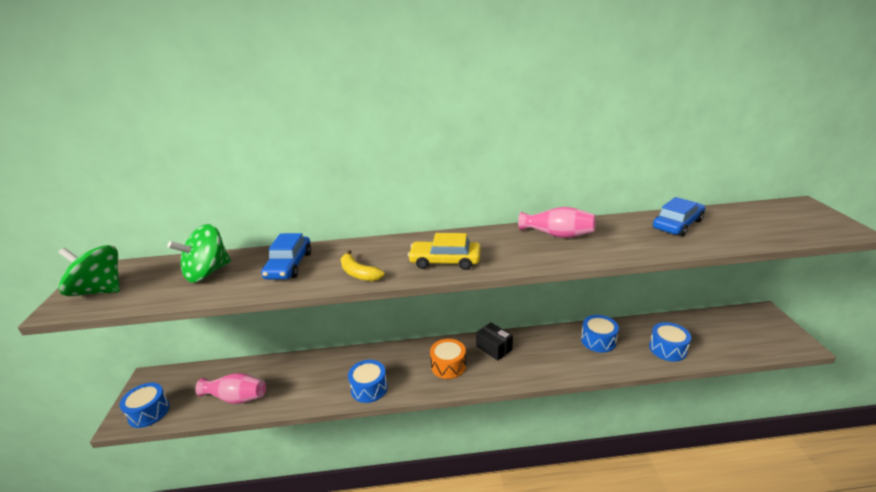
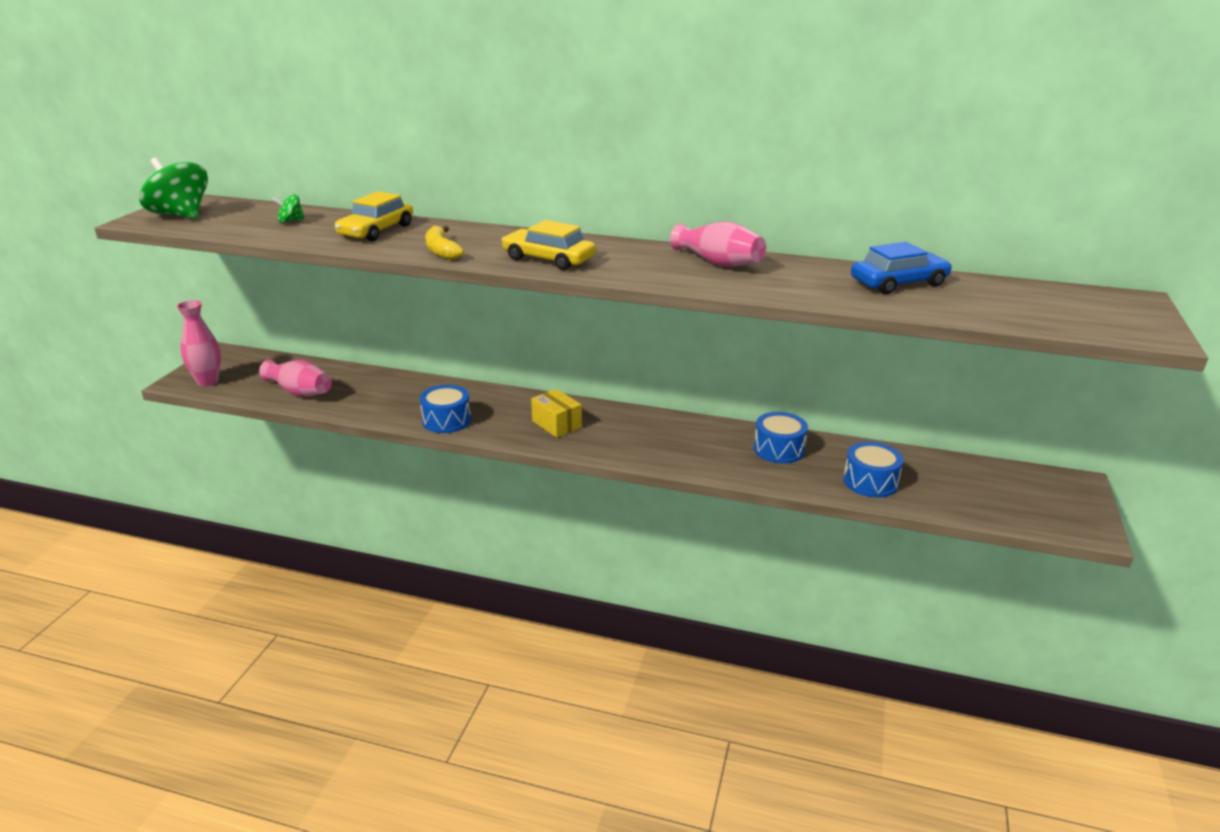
camera: 20 degrees right, 0 degrees up
(149, 412) = (207, 381): blue drum -> pink vase
(207, 272) = (290, 221): green spinning top -> green spinning top, size x0.46
(289, 265) = (376, 230): blue car -> yellow car
(448, 366) = (556, 424): orange drum -> yellow box
(494, 348) = (629, 422): black box -> none

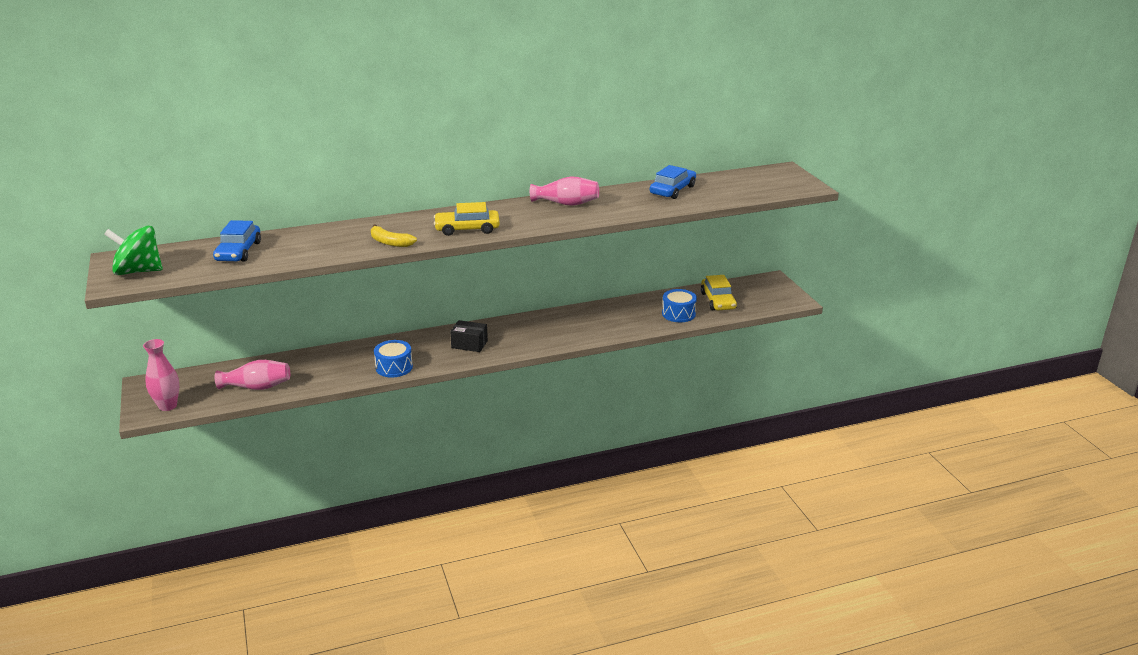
camera: 35 degrees left, 0 degrees up
(290, 221) = (238, 251): green spinning top -> blue car
(376, 230) = (318, 241): yellow car -> yellow car (718, 301)
(556, 424) = (469, 344): yellow box -> black box
(778, 449) = (614, 313): blue drum -> none

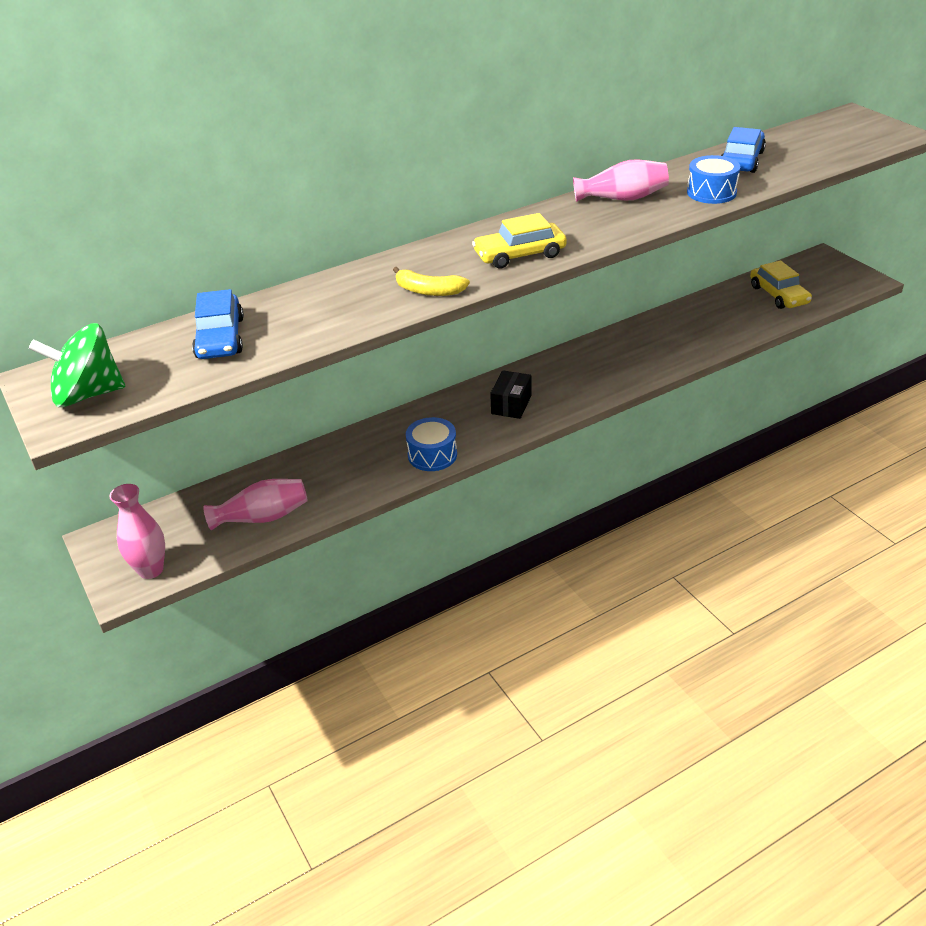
camera: 10 degrees left, 10 degrees up
(469, 344) = (511, 404): black box -> black box turned 75 degrees counterclockwise
(678, 314) = (743, 320): blue drum -> blue drum (711, 192)

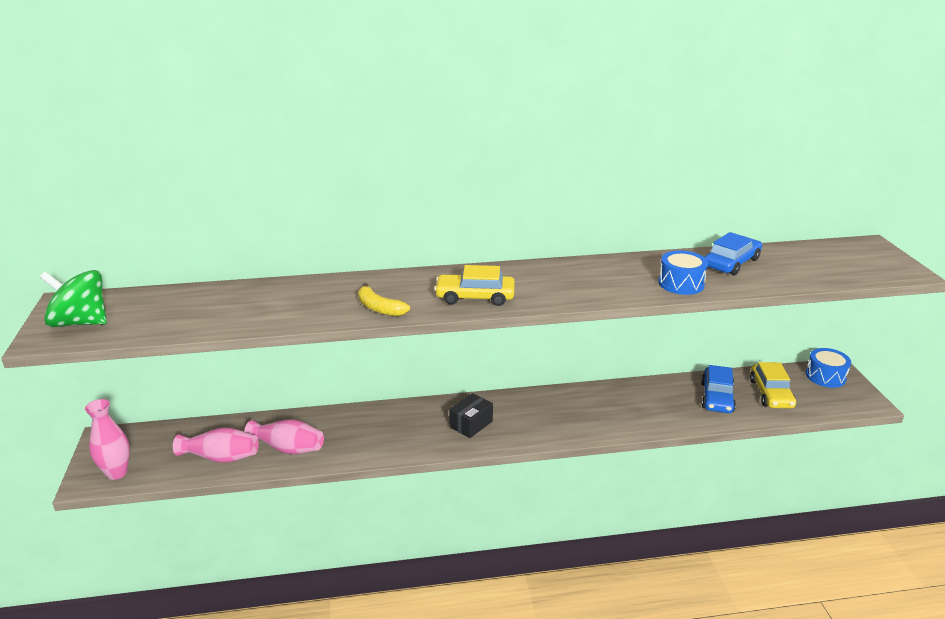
camera: 20 degrees right, 10 degrees down
(220, 338) = (202, 305): blue car -> blue car (717, 397)
(432, 455) = (379, 447): blue drum -> blue drum (825, 376)
(622, 198) = (599, 271): pink vase -> pink vase (288, 448)

